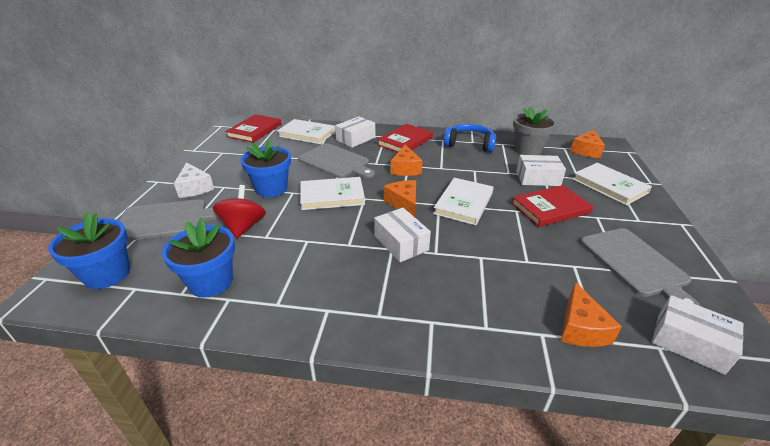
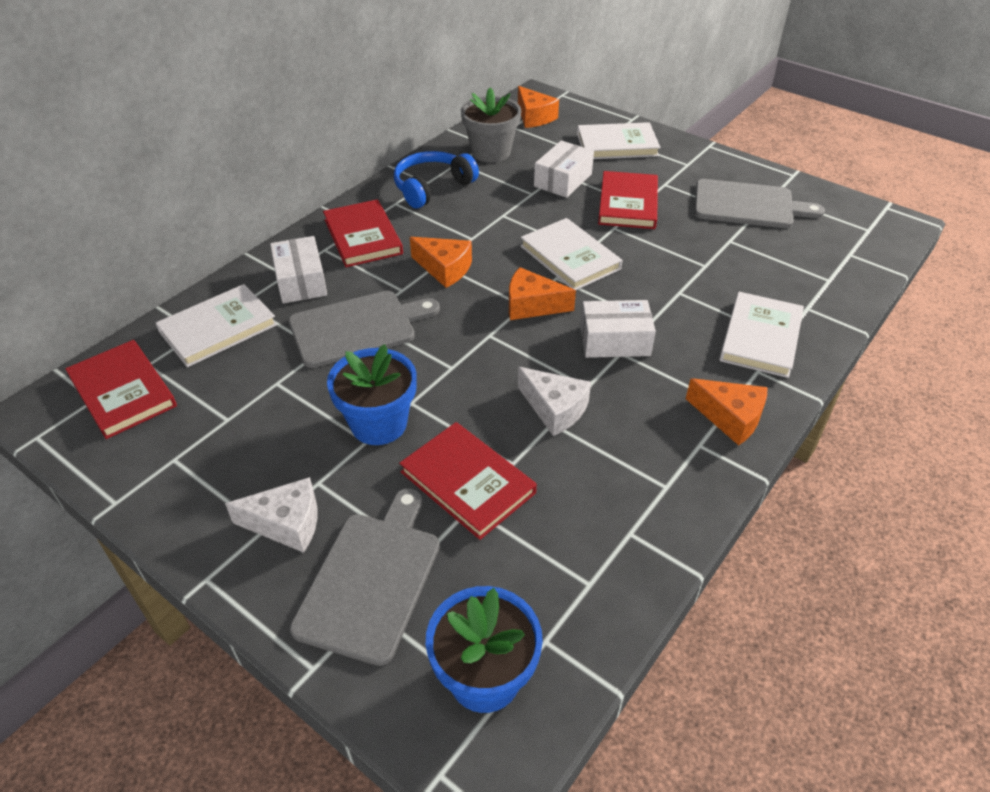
camera: 60 degrees left, 10 degrees up
(211, 282) = (583, 545): blue flower pot -> none
(243, 227) = (467, 482): red spinning top -> red book
(319, 238) = (554, 409): none -> white cheese
(332, 196) = (457, 364): white book -> white book (760, 337)
(580, 328) = (810, 282): orange cheese -> orange cheese (730, 417)
(689, 343) = (852, 237): white box -> none

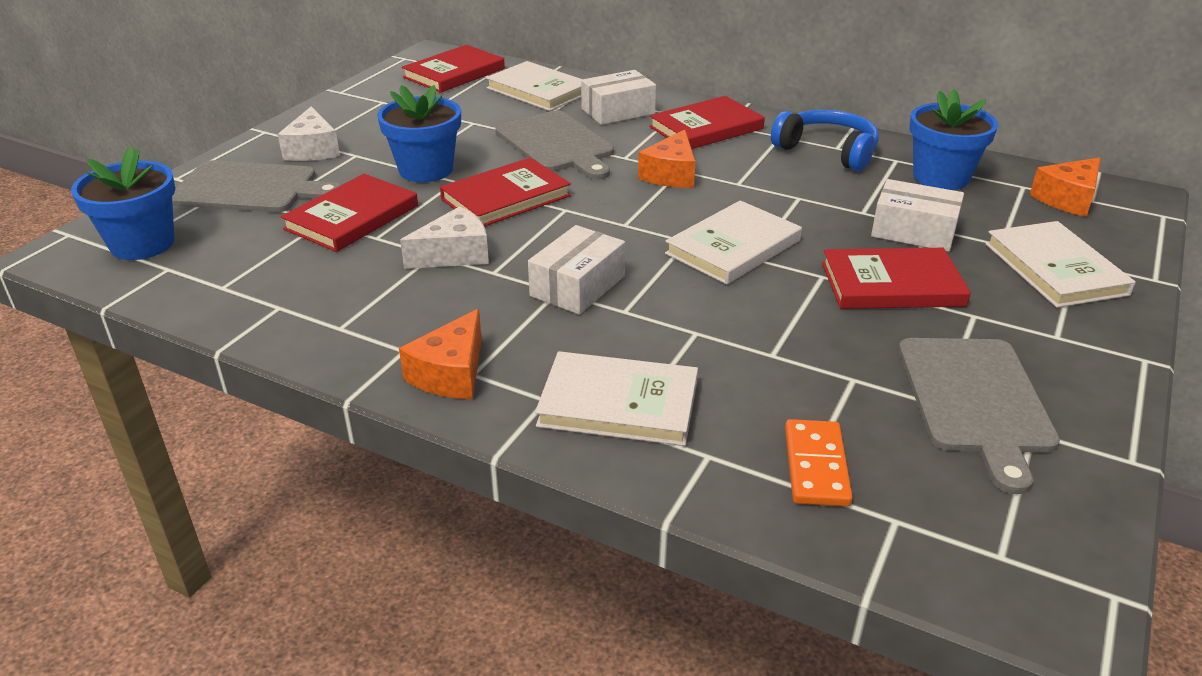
camera: 80 degrees right, 10 degrees down
(457, 370) = (506, 197): none -> red book
(491, 152) = (940, 177): grey flower pot -> blue flower pot
(532, 305) = (626, 229): orange cheese -> none
(554, 409) = (454, 254): white cheese -> white cheese turned 150 degrees counterclockwise
(615, 340) = (577, 286): white box -> white box turned 45 degrees clockwise
(811, 270) = (816, 466): none -> orange domino

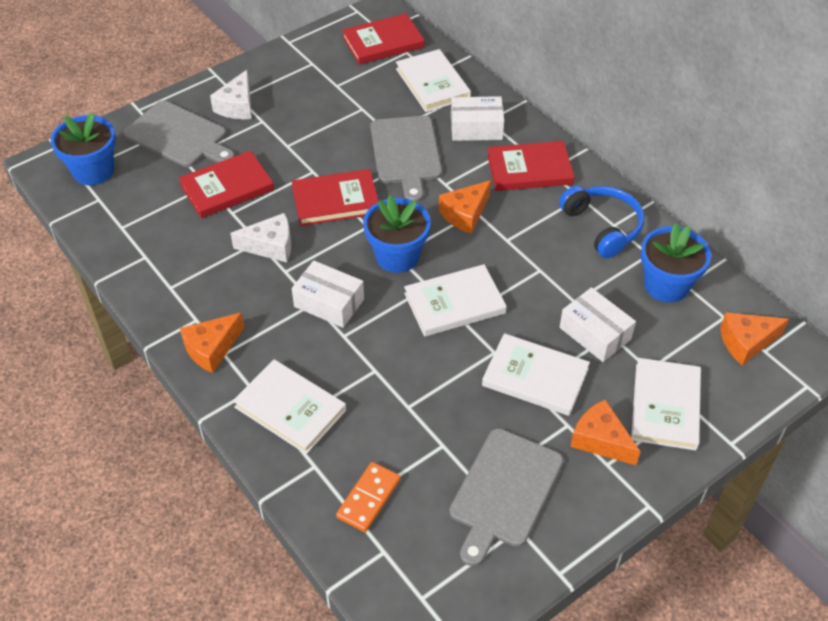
camera: 25 degrees right, 15 degrees up
(426, 170) = (299, 153): blue flower pot -> blue flower pot (397, 256)
(577, 286) = (329, 303): white box -> white box turned 60 degrees clockwise
(892, 284) = (535, 377): red book -> white book
(1025, 317) = (600, 440): none -> orange cheese

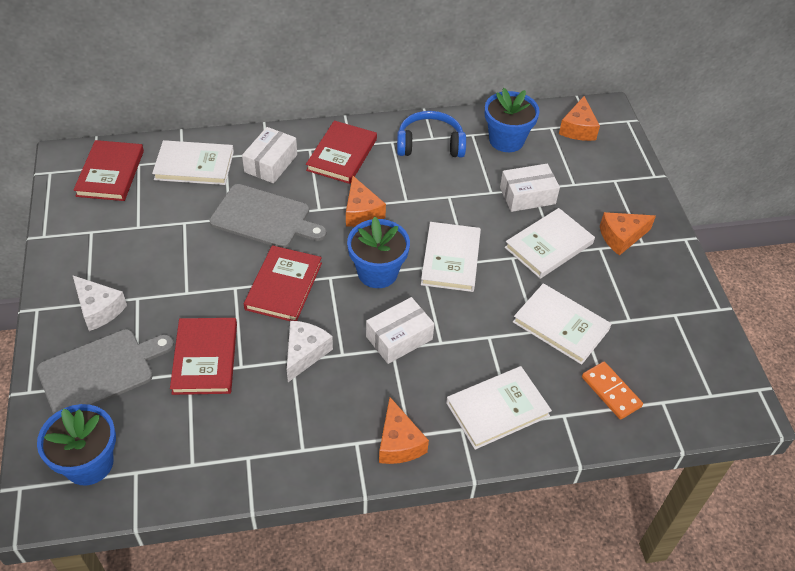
camera: 65 degrees left, 0 degrees up
(504, 491) = (641, 308): grey cutting board -> none
(665, 406) = (609, 192): white book -> white book (560, 326)

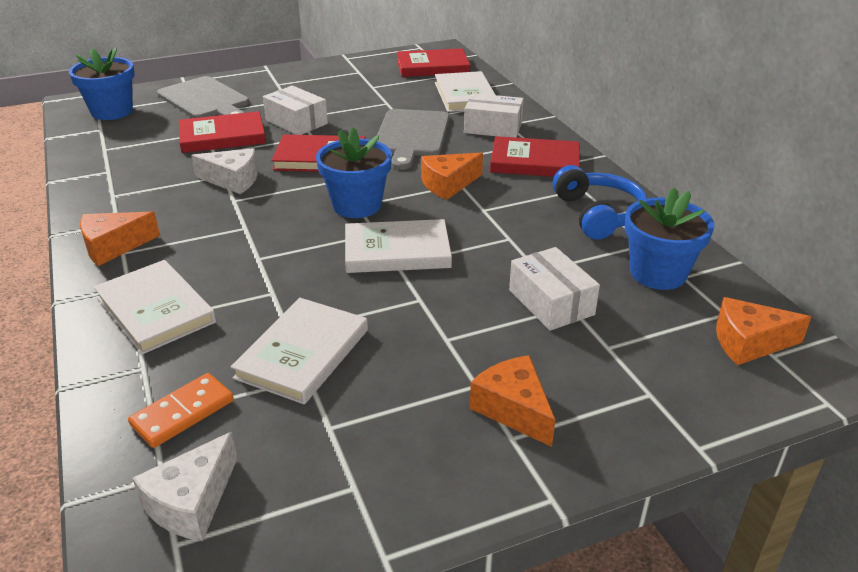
camera: 80 degrees right, 15 degrees down
(99, 309) = (272, 88): white cheese -> white cheese (192, 502)
(399, 338) = (261, 230): white box -> white box (296, 122)
(548, 245) = (457, 330): white book -> none

